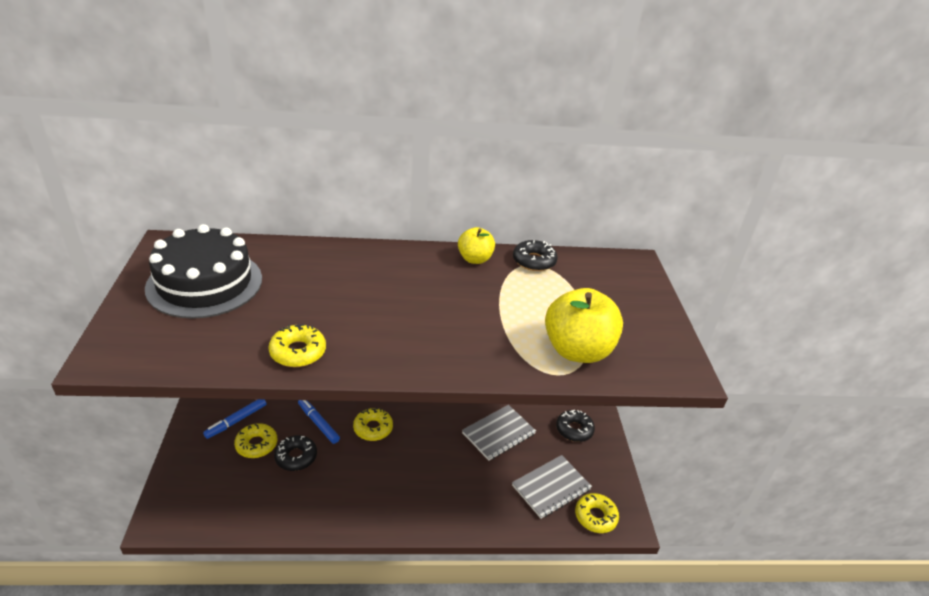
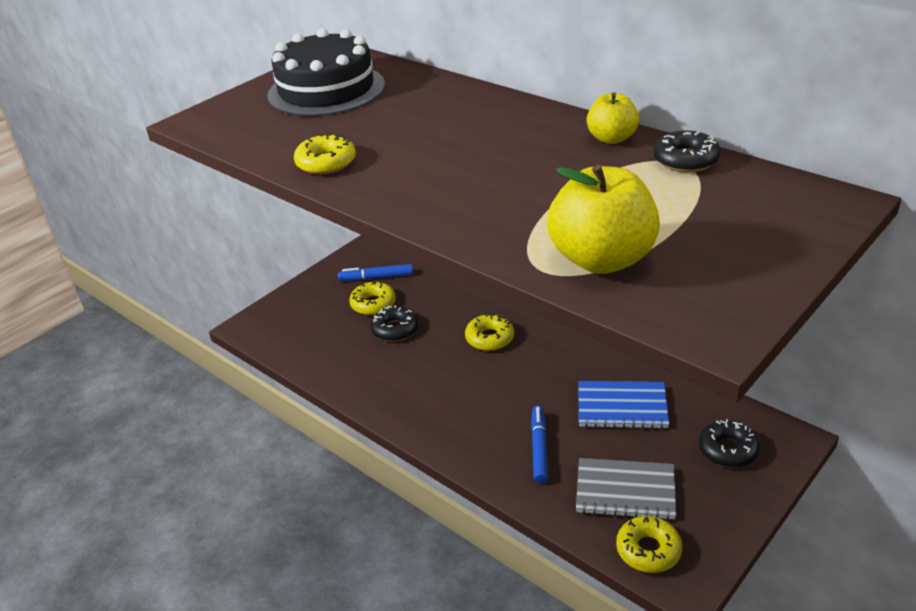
camera: 50 degrees right, 0 degrees up
(318, 423) = (443, 310): blue marker -> blue marker (539, 448)
(498, 433) = (622, 407): grey notebook -> blue notebook

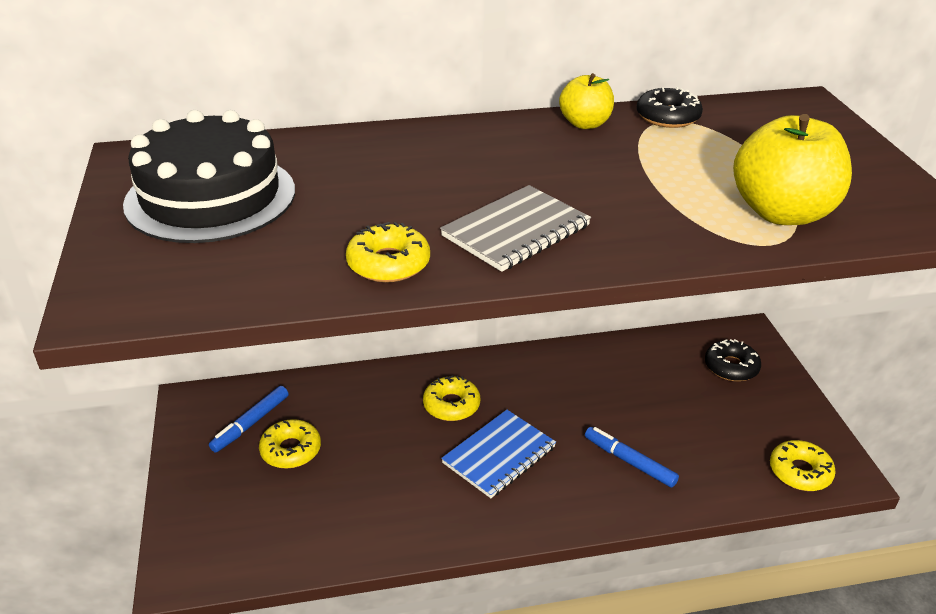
camera: 55 degrees left, 0 degrees up
(395, 329) = (354, 458): black donut -> none
(622, 407) = (629, 386): blue notebook -> blue notebook (499, 455)
(625, 491) = (726, 444): grey notebook -> grey notebook (516, 231)

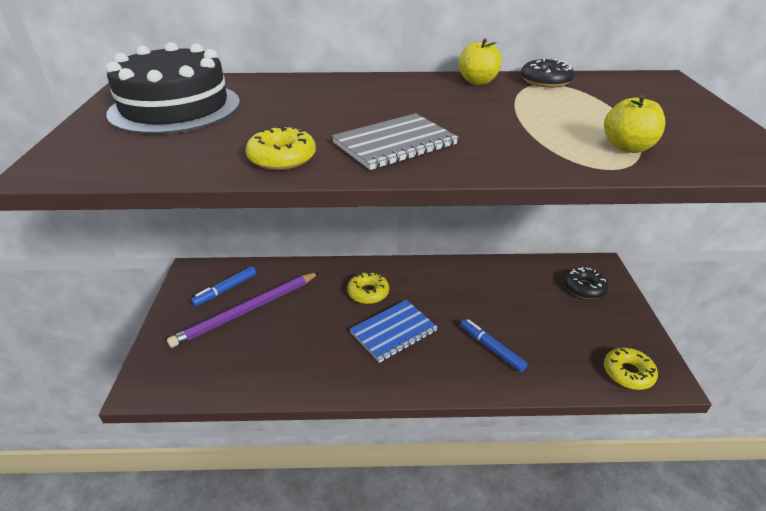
camera: 10 degrees right, 0 degrees up
(291, 450) = (246, 311): yellow donut -> purple pencil
(782, 213) = (627, 147): yellow apple -> yellow apple, size x0.58

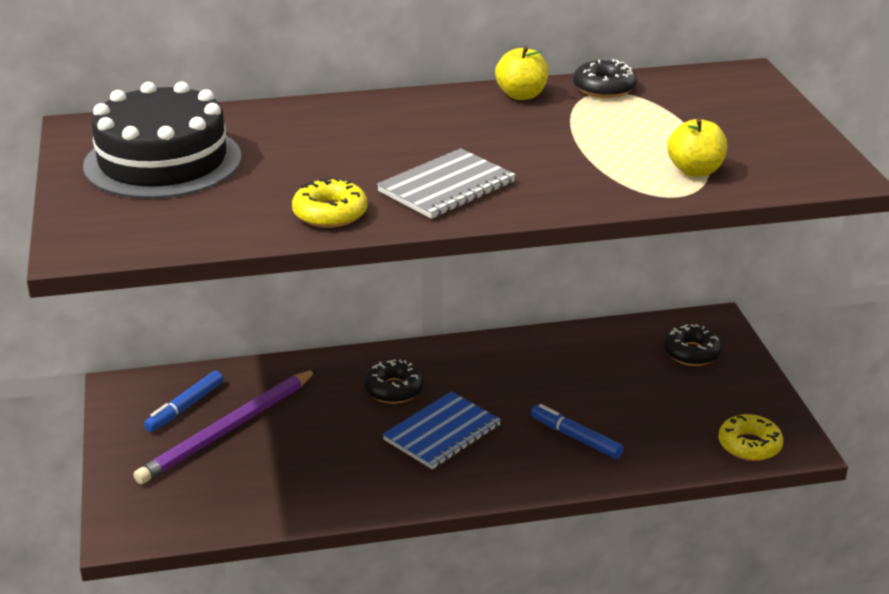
camera: 10 degrees left, 5 degrees down
(368, 292) = (394, 389): yellow donut -> black donut

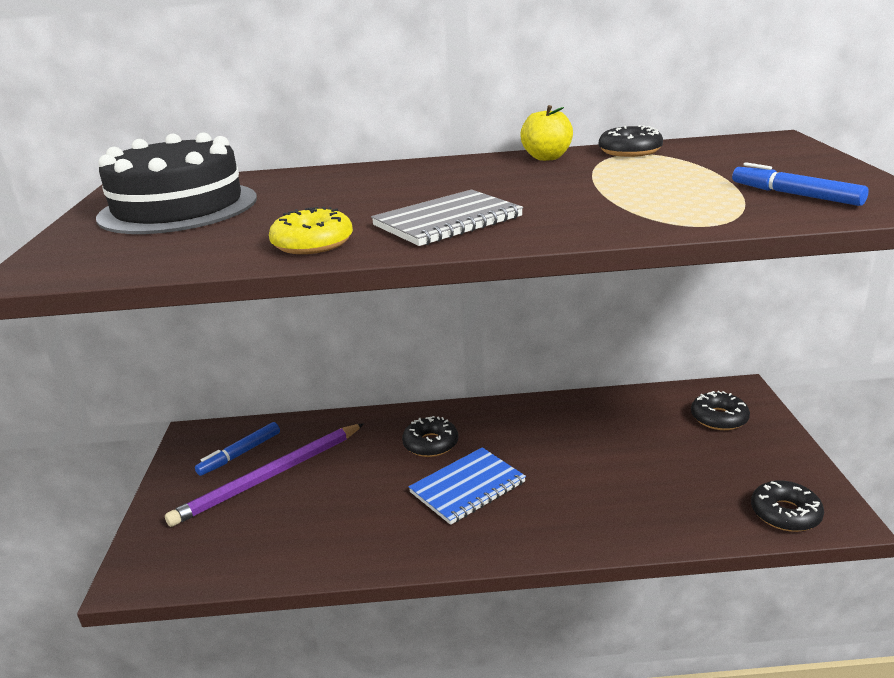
camera: 10 degrees right, 5 degrees down
(575, 437) = (600, 498): blue marker -> blue marker (795, 195)
(695, 171) = (728, 205): yellow apple -> none
(749, 445) = (785, 513): yellow donut -> black donut

